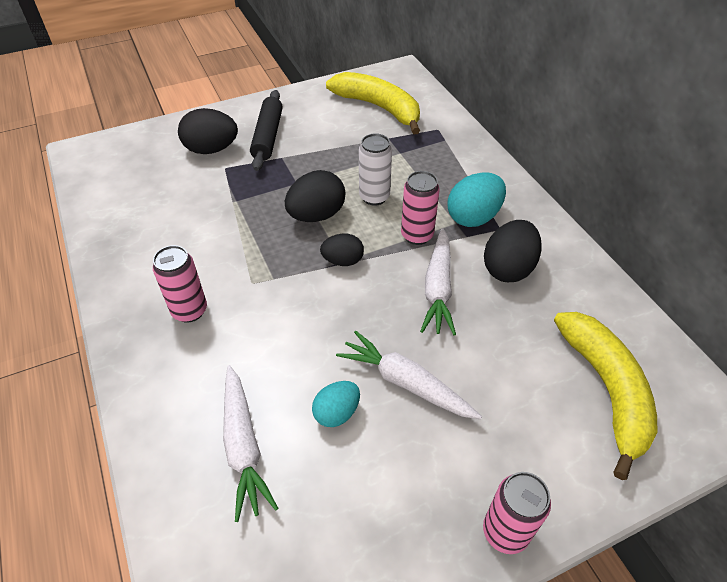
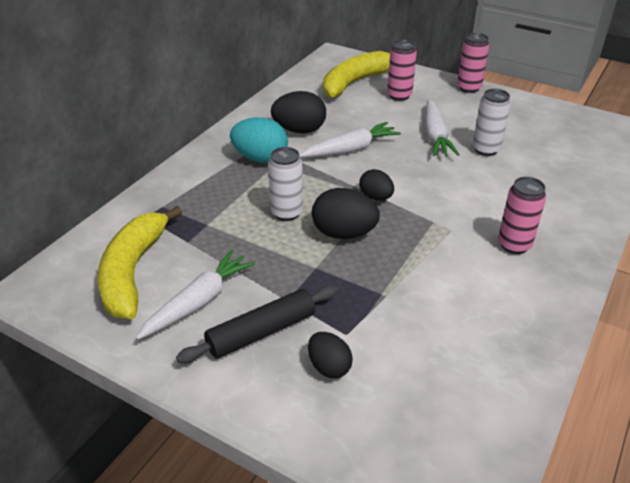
camera: 125 degrees left, 10 degrees down
(211, 149) = (329, 367): black egg -> black egg, size x0.63
(244, 446) = (550, 170): white carrot -> white carrot (199, 302)
(337, 413) = (486, 149): turquoise egg -> white can
(417, 235) = (309, 175): pink can -> pink can (399, 95)

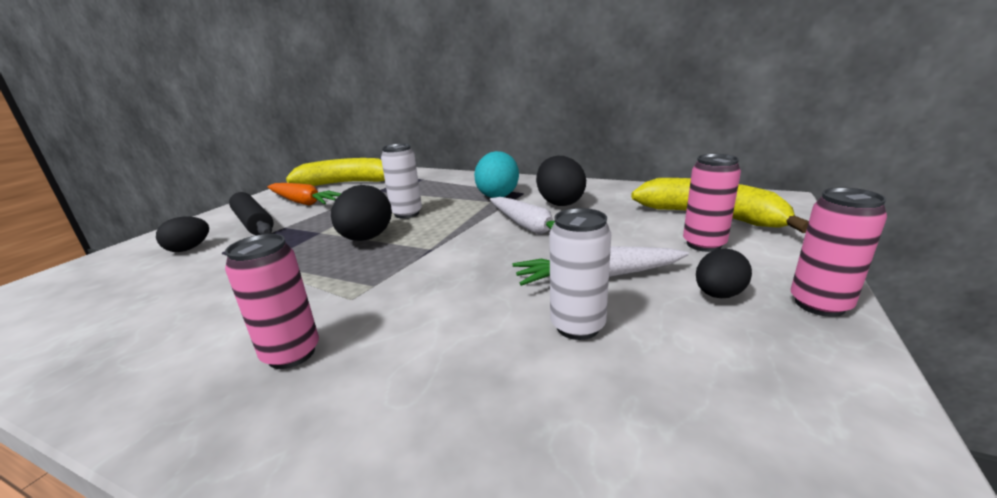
camera: 85 degrees right, 15 degrees down
(199, 302) = (303, 202): white carrot -> orange carrot
(376, 197) = (430, 248): black egg -> black egg (718, 295)

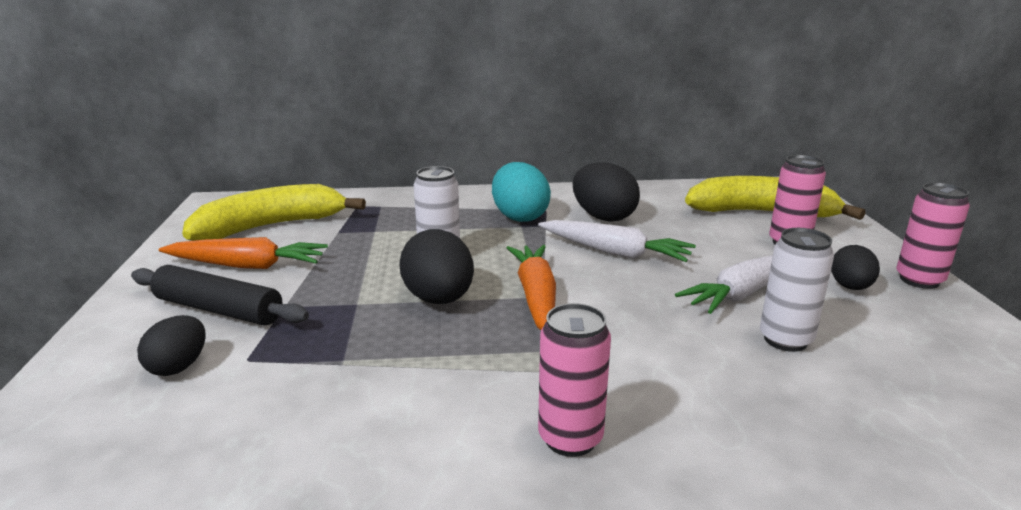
camera: 30 degrees left, 0 degrees up
(427, 248) = (536, 296): none -> orange carrot

